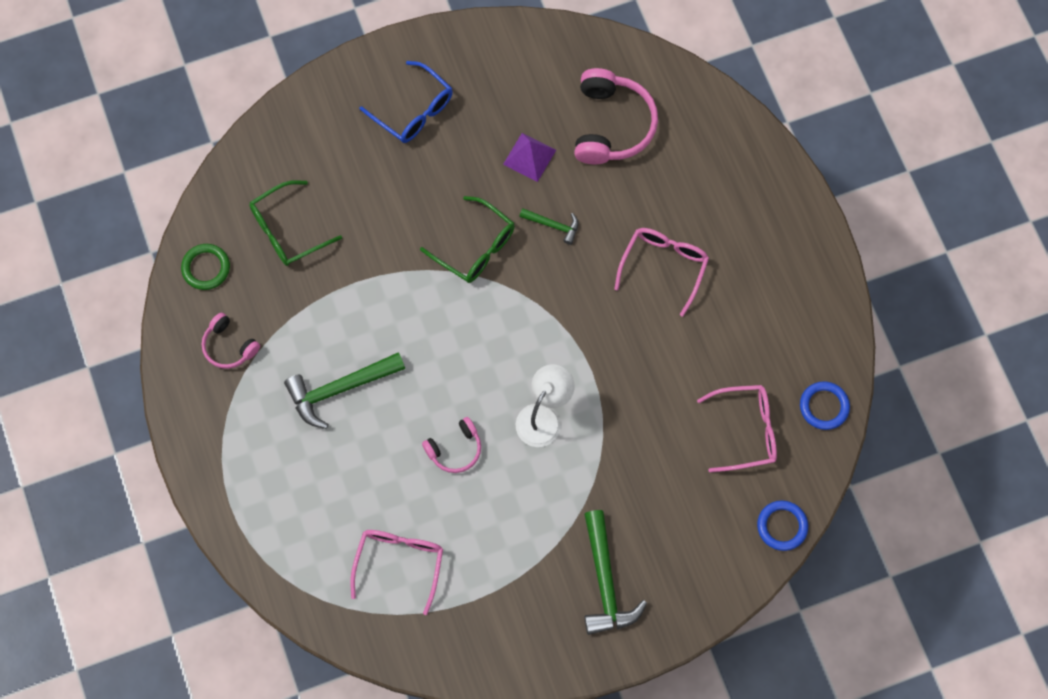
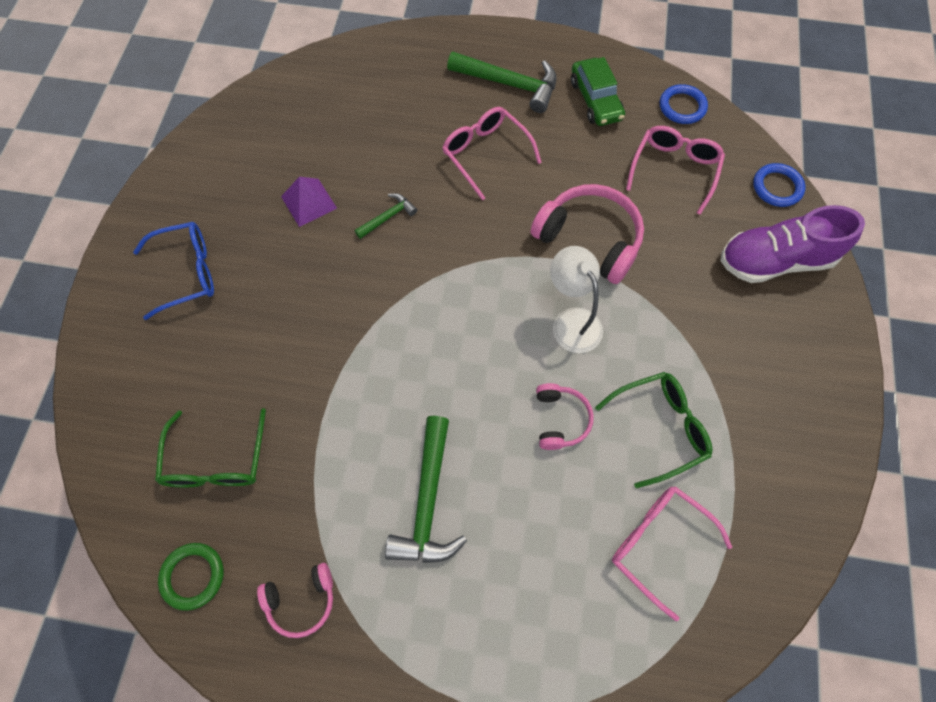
camera: 60 degrees left, 5 degrees down
(476, 248) = (364, 291): green glasses -> green glasses (660, 428)
(605, 581) = (768, 353): green hammer -> green hammer (509, 84)
(612, 125) = (328, 126): pink headphones -> pink headphones (589, 239)
(700, 554) = (775, 261): none -> purple shoe
(783, 328) = (595, 100): none -> green car

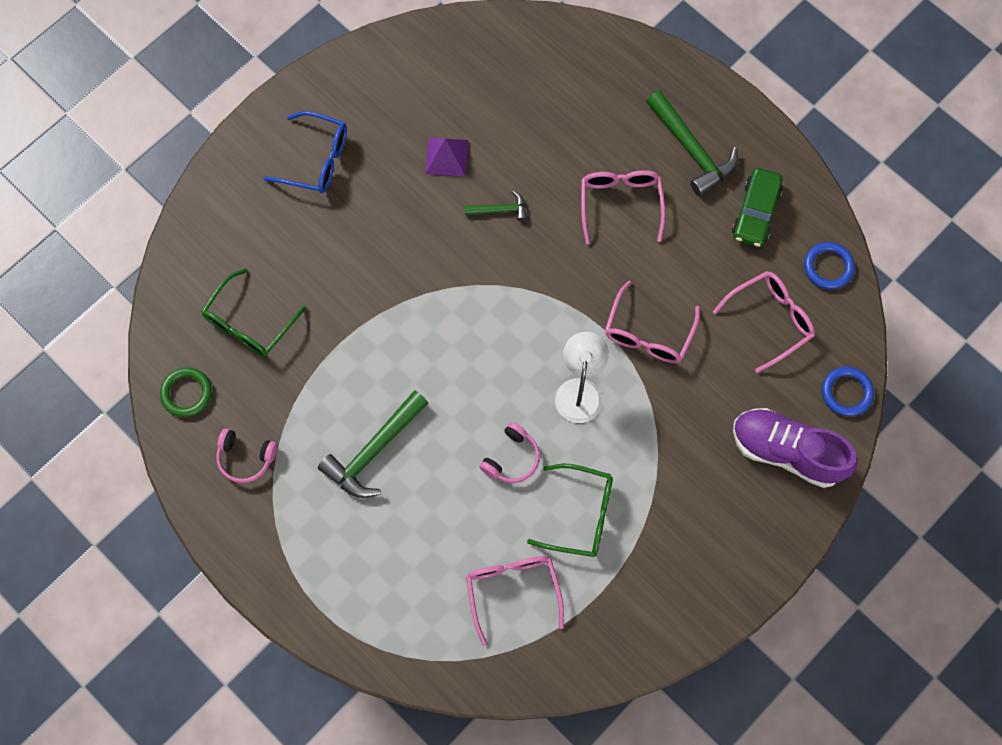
camera: 35 degrees right, 5 degrees up
(589, 239) = (648, 333): pink headphones -> pink glasses

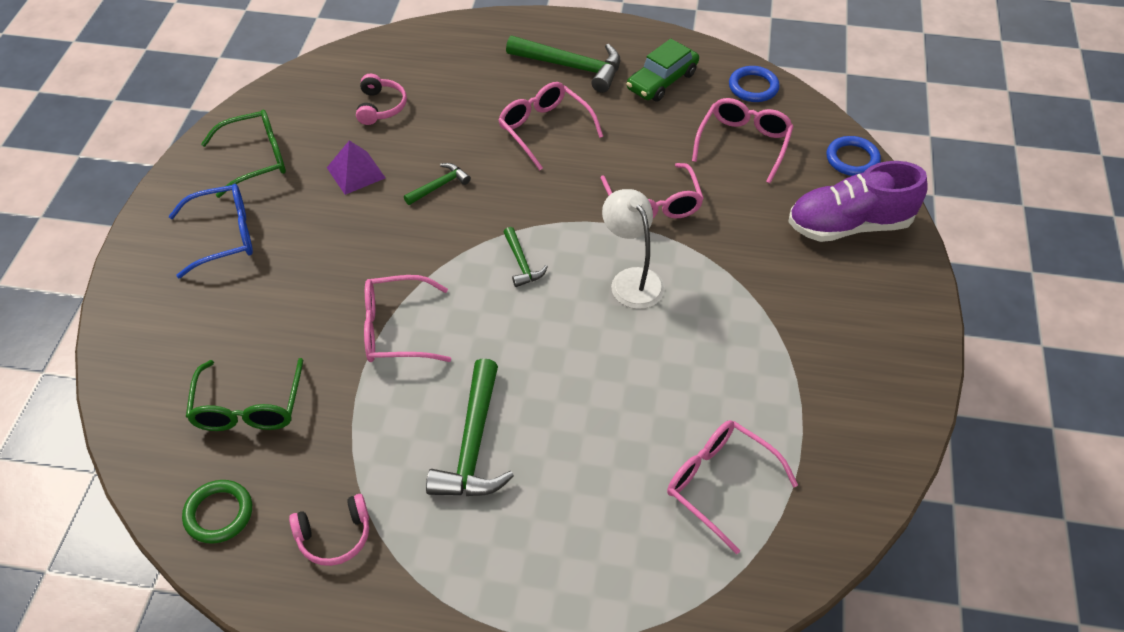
camera: 35 degrees left, 20 degrees down
(383, 323) = (395, 330): none -> pink glasses
(510, 323) = (521, 263): none -> green hammer
(512, 458) = (617, 369): pink headphones -> pink headphones (381, 107)
(581, 515) = (724, 377): green glasses -> green glasses (256, 159)
(755, 212) = (662, 81): green car -> green car turned 60 degrees clockwise

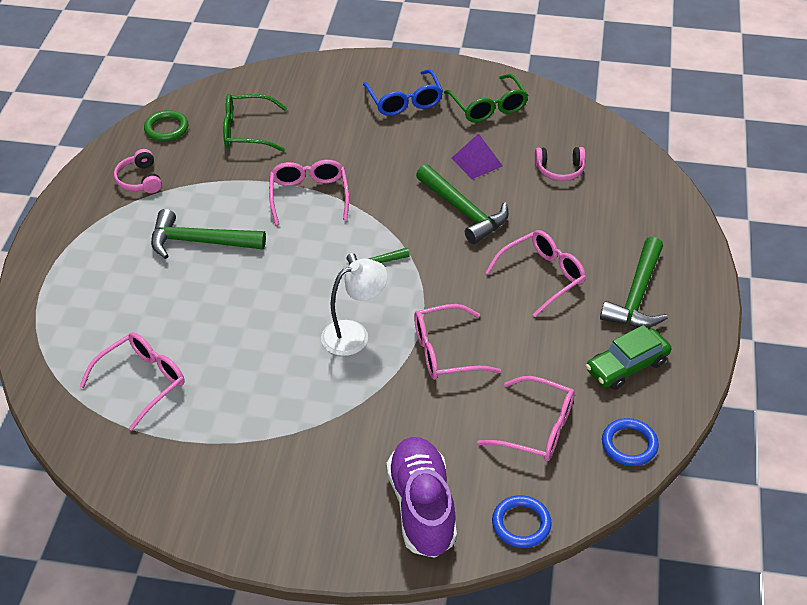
camera: 90 degrees right, 5 degrees down
(439, 186) = (463, 211): green hammer -> green hammer, size x1.90
(662, 81) = (626, 366): green car -> green car turned 75 degrees counterclockwise

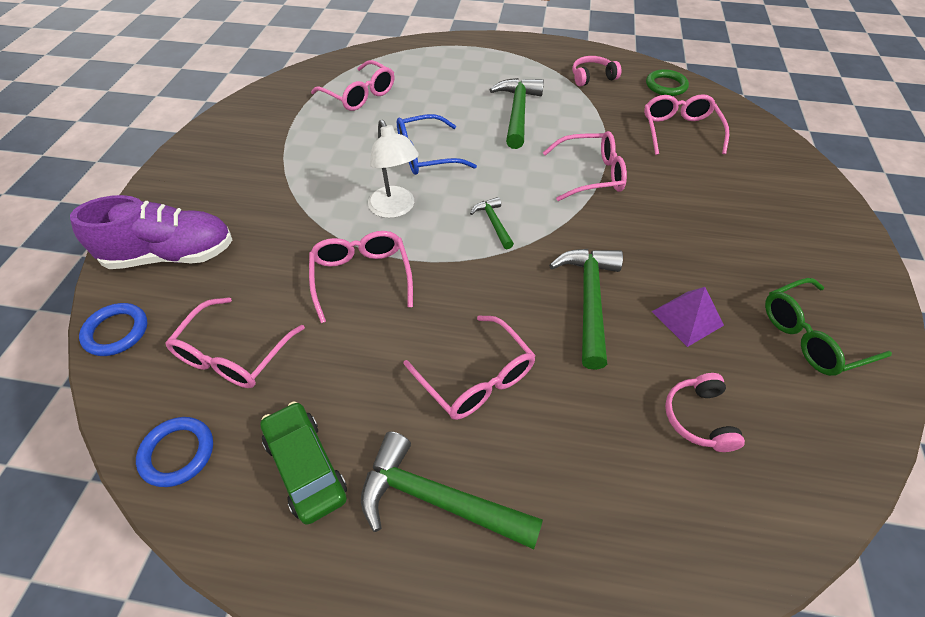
camera: 90 degrees right, 5 degrees up
(246, 131) = (679, 131): green glasses -> pink glasses
(404, 101) = (783, 249): blue glasses -> blue glasses (426, 155)
(463, 211) = (589, 301): green hammer -> green hammer turned 135 degrees clockwise

